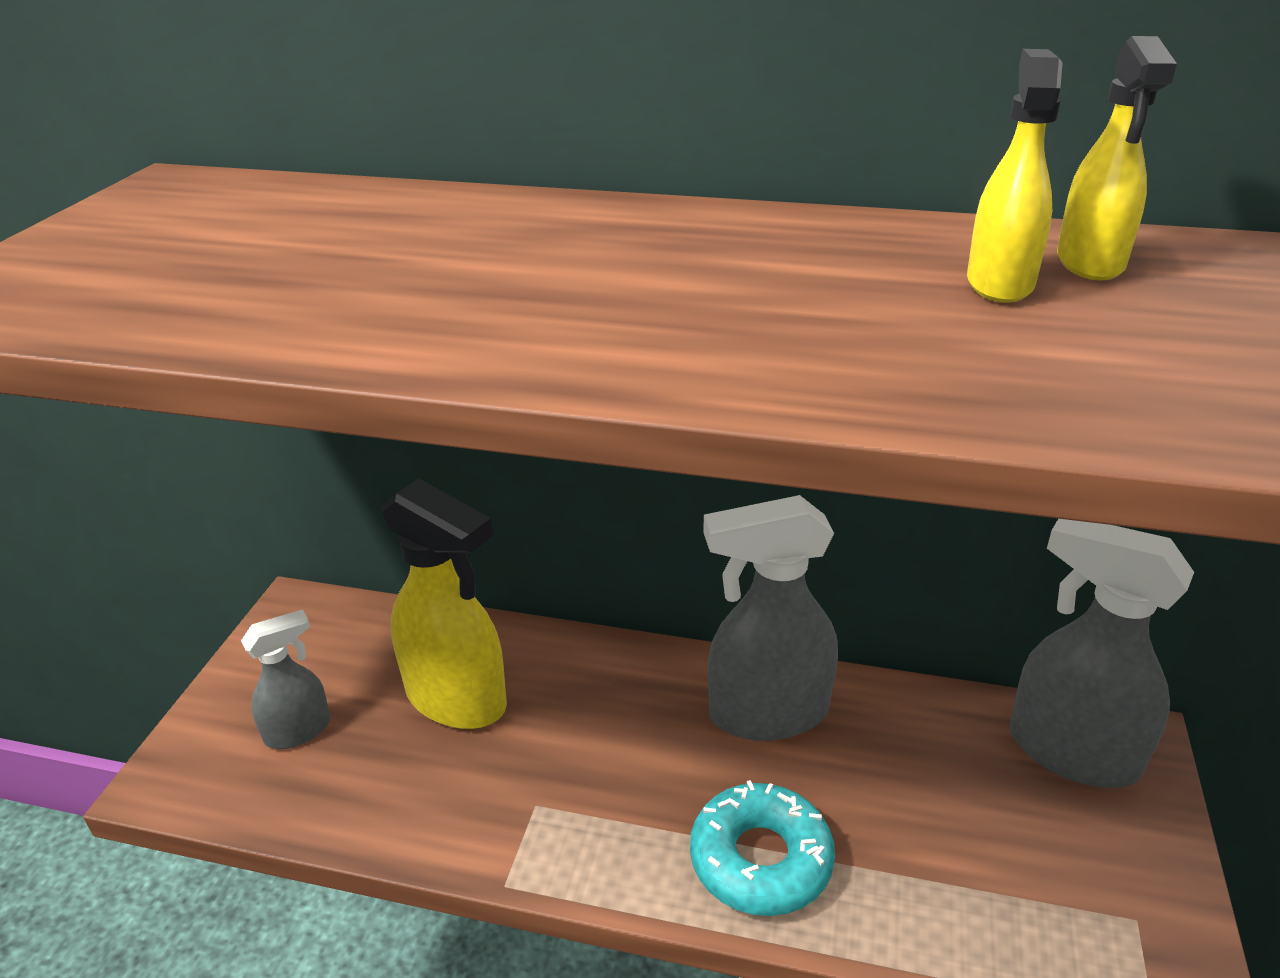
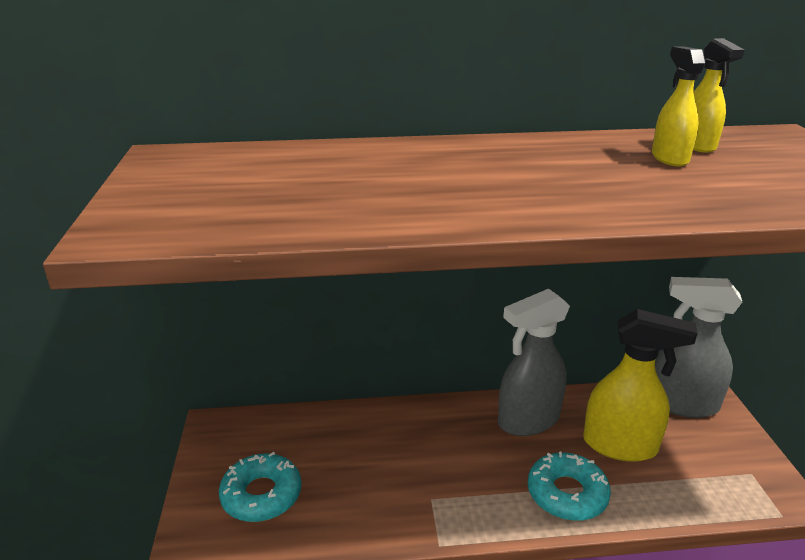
camera: 20 degrees left, 5 degrees down
(299, 730) = (261, 495): grey spray bottle -> turquoise donut
(457, 699) = (350, 453): yellow spray bottle -> yellow spray bottle (620, 445)

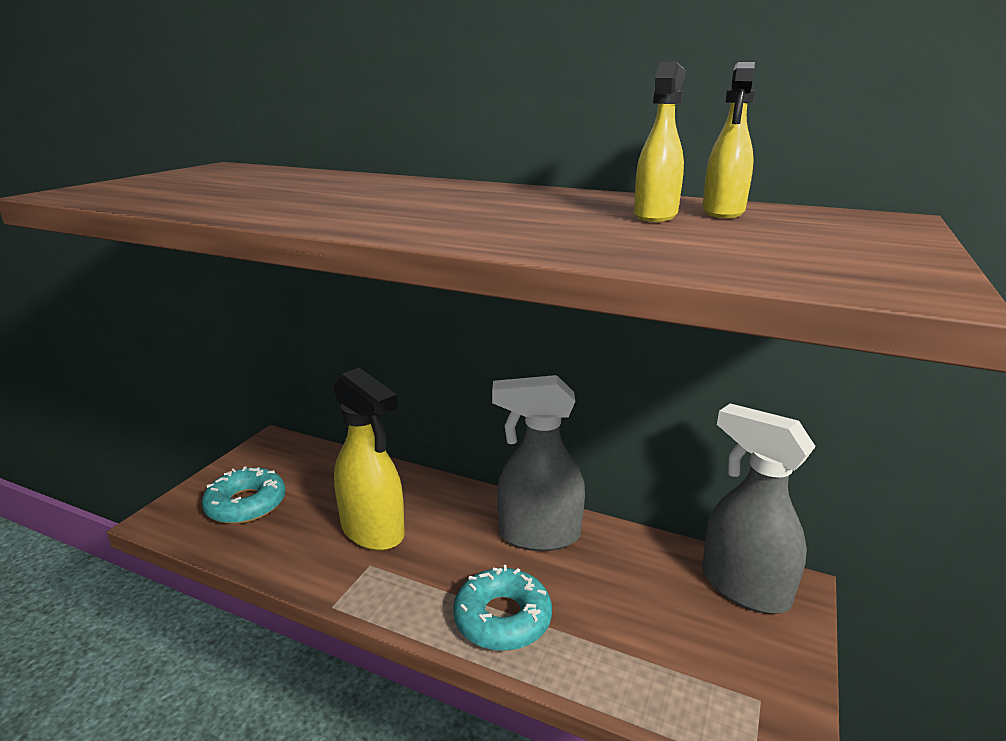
camera: 30 degrees right, 5 degrees down
(620, 445) = (616, 598): yellow spray bottle -> yellow spray bottle (373, 531)

